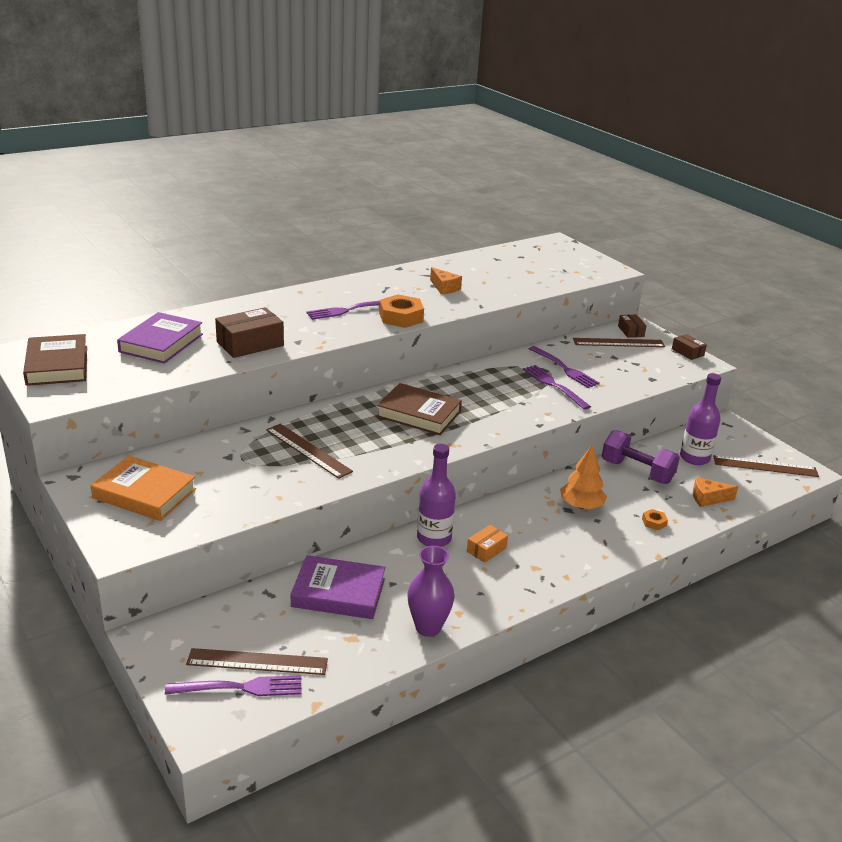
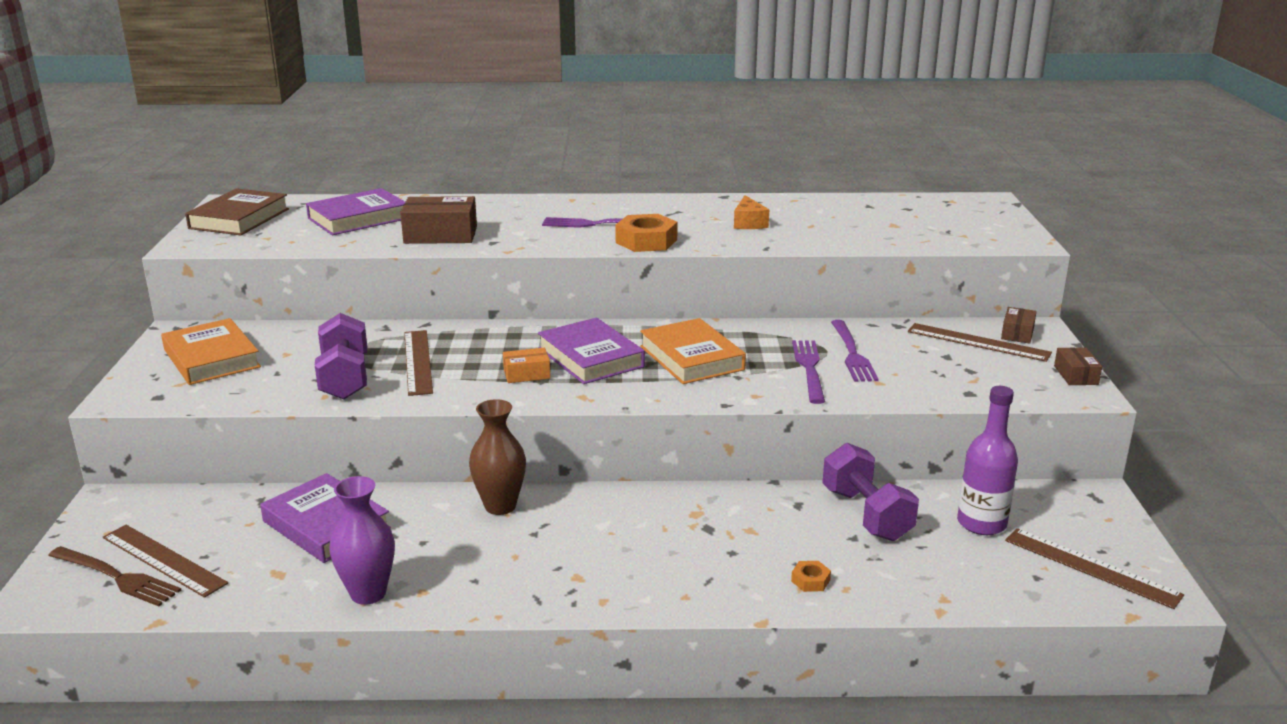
camera: 35 degrees right, 5 degrees down
(241, 687) = (117, 577): purple fork -> brown fork
(274, 479) = (345, 378): none -> purple dumbbell
(419, 414) = (590, 358): brown book -> purple book
(434, 538) = (500, 506): purple bottle -> brown vase
(480, 397) = (691, 358): none -> orange book
(486, 550) = (544, 538): orange box -> orange box (527, 374)
(581, 505) = (732, 529): orange tree -> none
(708, 498) = (935, 578): orange cheese -> none

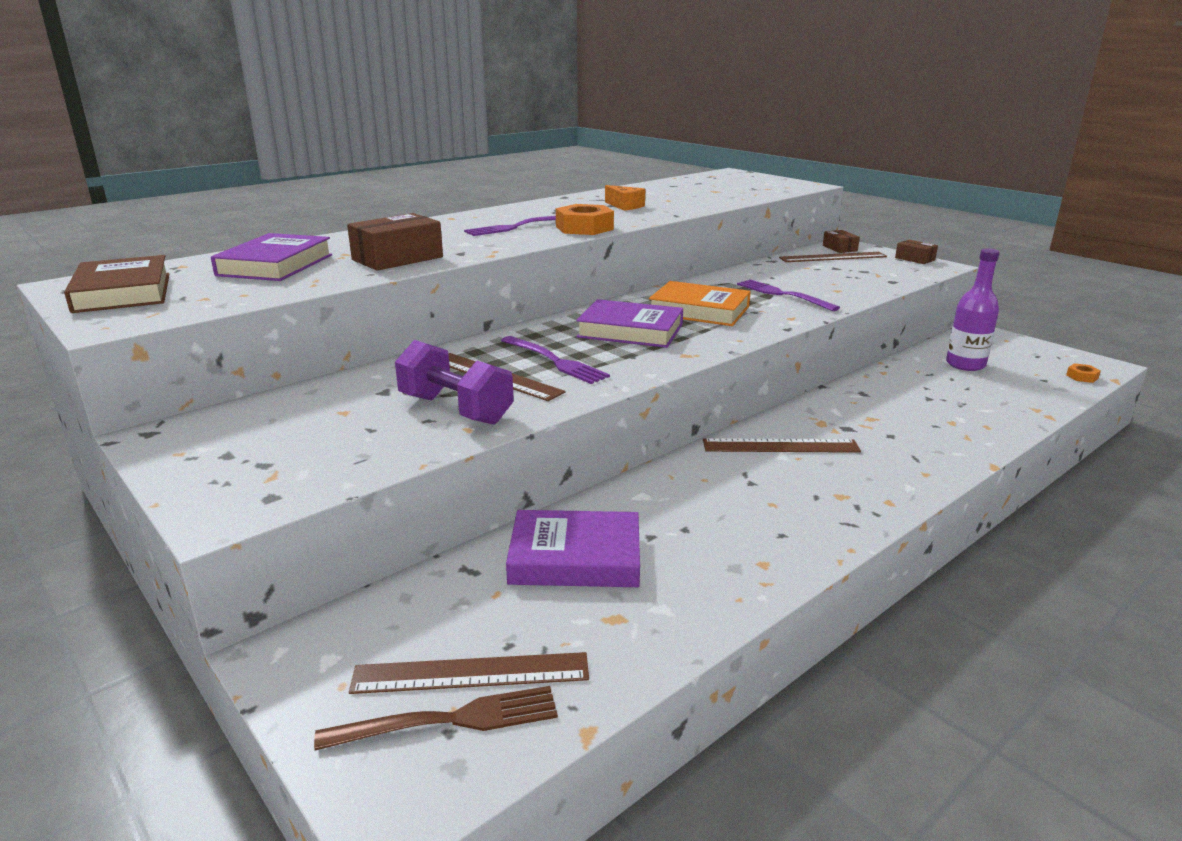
camera: 40 degrees left, 0 degrees up
(211, 358) = (261, 443): orange book -> none
(368, 593) = (726, 589): purple vase -> none
(500, 506) = (687, 476): brown vase -> none
(527, 374) = (609, 355): orange box -> none
(810, 581) = (962, 431): orange nut -> orange nut (1082, 377)
(852, 354) = (786, 280): purple fork -> purple fork (556, 361)
(866, 514) = (907, 383): purple dumbbell -> none
(1091, 567) = (1052, 365): brown ruler -> brown ruler (780, 446)

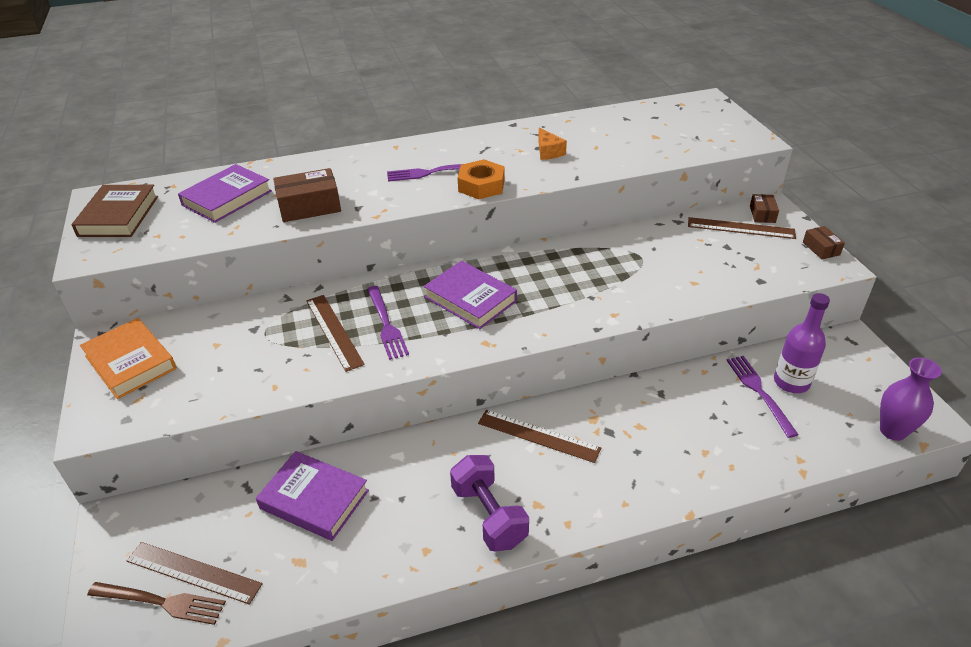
camera: 25 degrees right, 15 degrees up
(455, 409) = (282, 363): purple dumbbell -> purple dumbbell (489, 515)
(699, 310) = (547, 284): orange book -> orange book (130, 362)
(782, 295) = (638, 278): purple fork -> purple fork (759, 392)
(1082, 377) = (893, 431): orange nut -> purple vase

